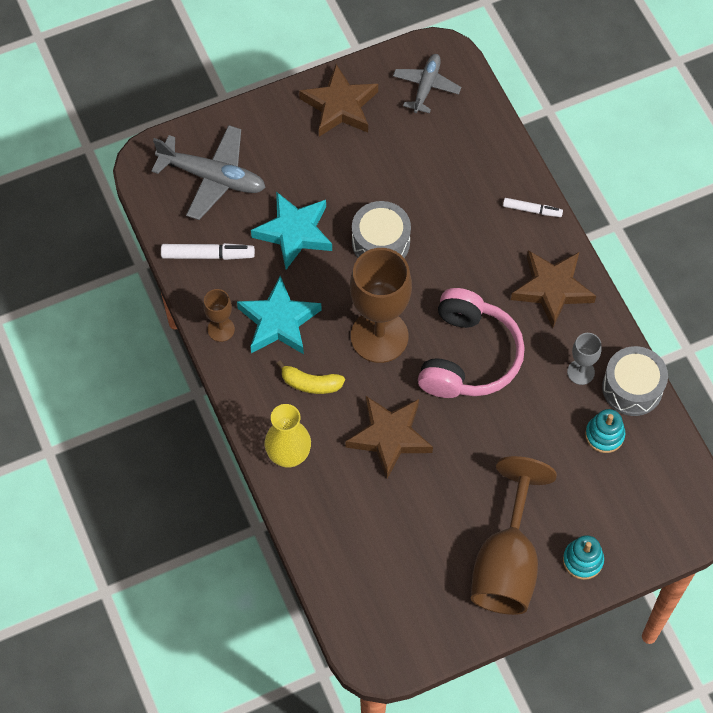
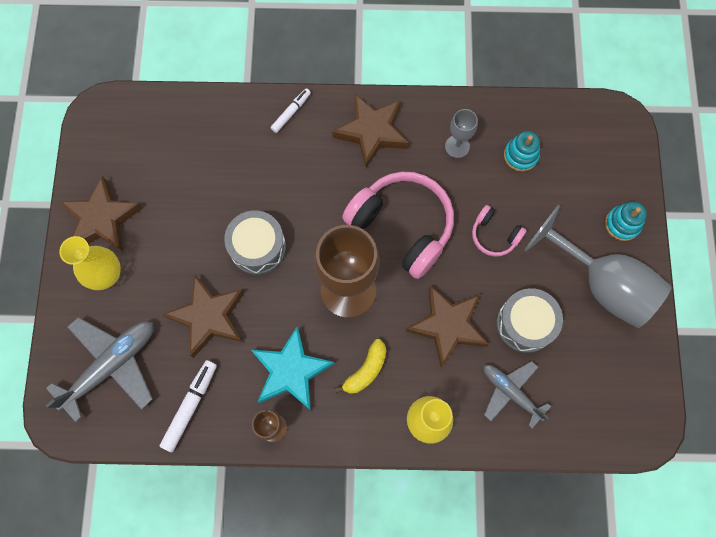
camera: 65 degrees left, 10 degrees up
(290, 135) = (107, 275): none -> yellow vase
(294, 233) = (209, 317): turquoise star -> brown star
(426, 86) = (125, 139): grey plane -> grey plane (510, 392)
(504, 443) = (494, 235): none -> pink headphones
(506, 563) = (601, 284): brown goblet -> grey goblet
(632, 388) = (488, 115): grey drum -> grey drum (525, 324)

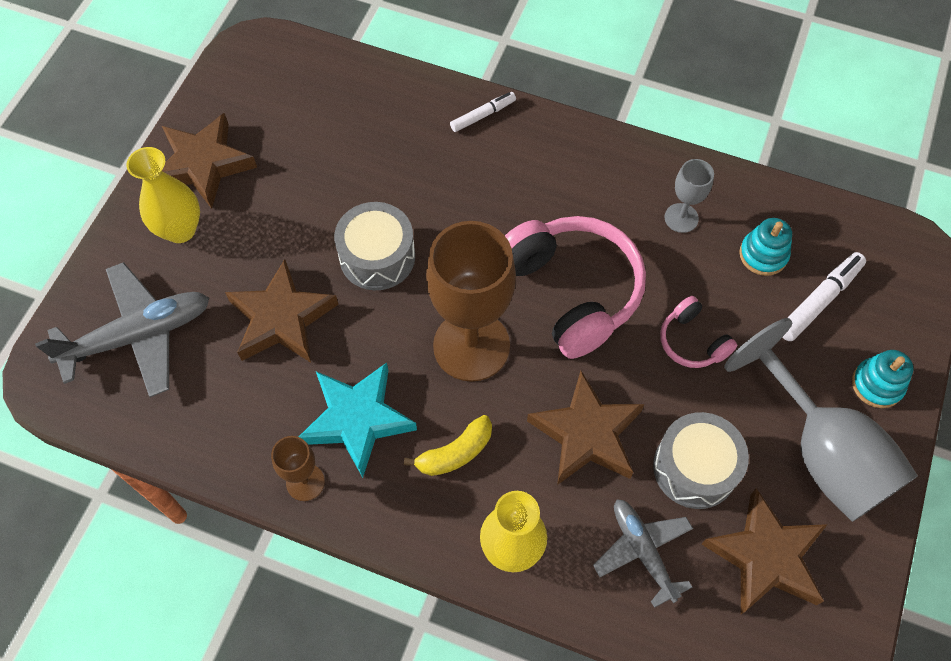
camera: 20 degrees right, 10 degrees down
(190, 406) = (213, 418): white marker -> white marker (819, 300)
(372, 132) = (576, 167): brown star -> brown star (766, 556)

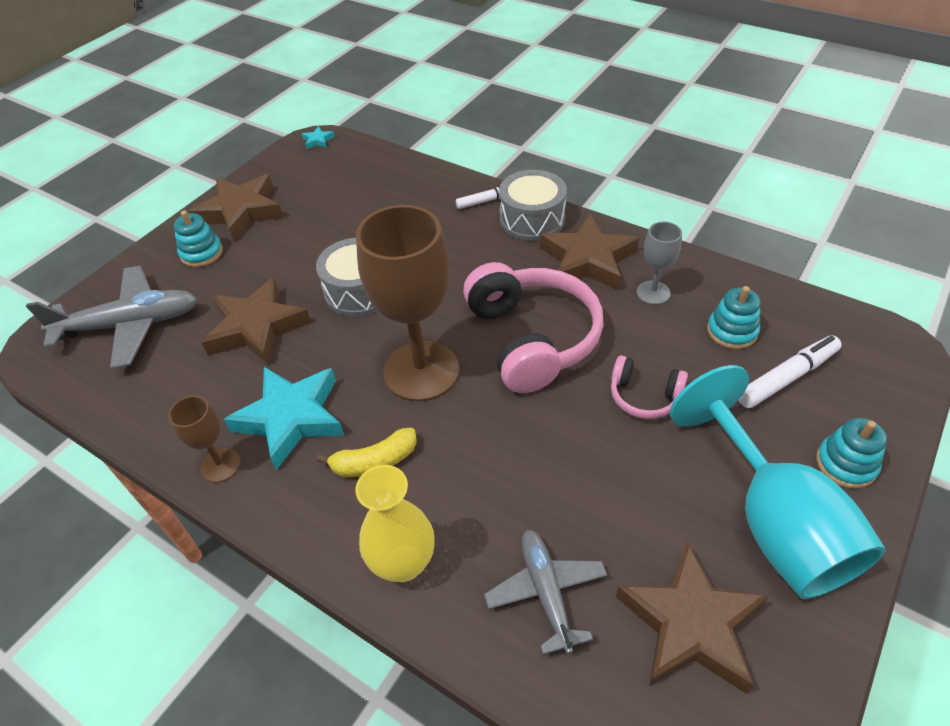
camera: 15 degrees right, 15 degrees down
(180, 230) = (201, 253): yellow vase -> turquoise stacking toy
(257, 45) = (318, 140): none -> turquoise star
(587, 434) = (514, 465): brown star -> brown star (588, 260)
(692, 341) = (644, 396): pink headphones -> pink headphones turned 45 degrees counterclockwise
(695, 468) = (623, 515): grey drum -> grey drum (532, 219)
(822, 452) = (773, 522): grey goblet -> turquoise goblet

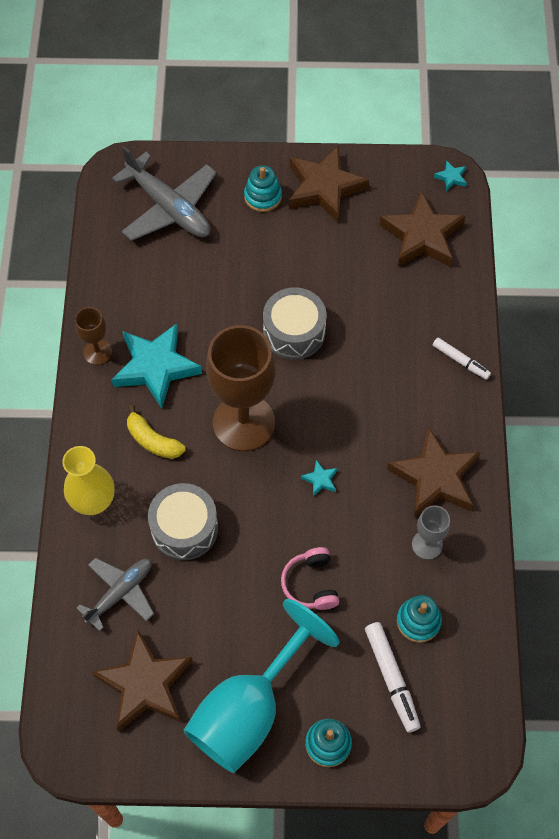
camera: 55 degrees right, 15 degrees up
(257, 327) = (216, 289): brown star -> brown star (422, 236)
(531, 339) = (320, 480): pink headphones -> turquoise star
(532, 219) = (459, 409): grey drum -> grey drum (184, 528)
(787, 377) = (391, 678): white marker -> white marker turned 45 degrees clockwise

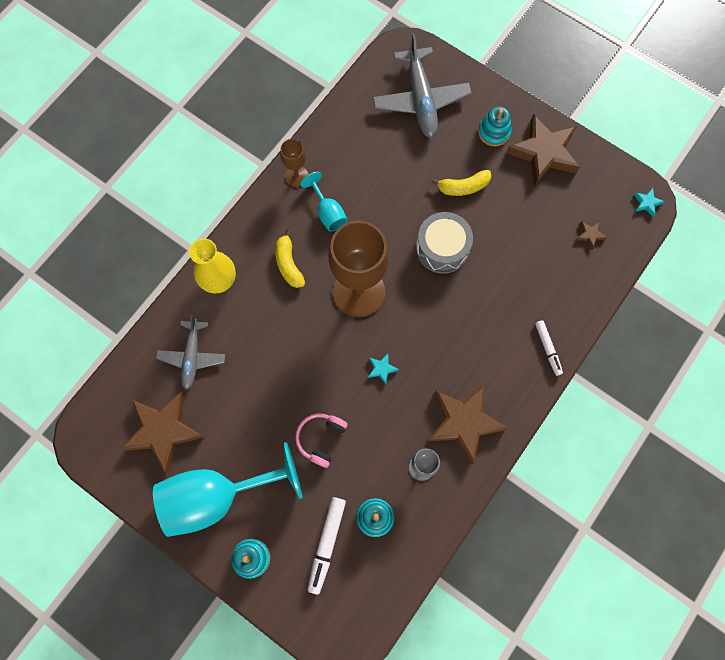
camera: 35 degrees right, 10 degrees up
(120, 592) = (192, 357): grey plane -> grey plane turned 105 degrees clockwise
(156, 367) = (328, 212): turquoise star -> turquoise goblet
(184, 528) = (265, 341): grey drum -> none
(271, 264) = (463, 187): none -> yellow banana
(422, 236) = (590, 235): brown star -> brown star, size x0.41

